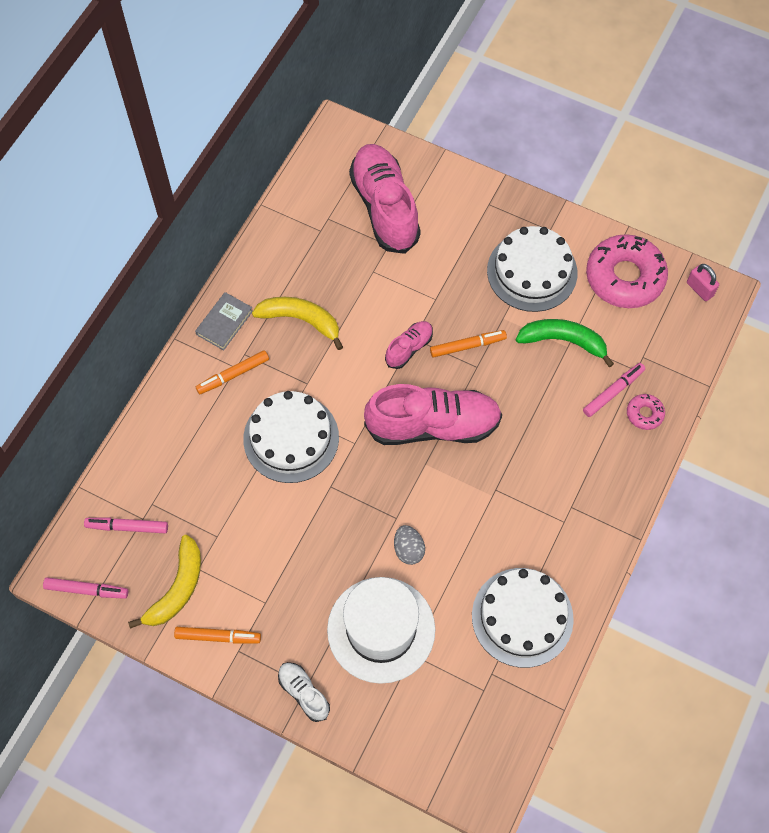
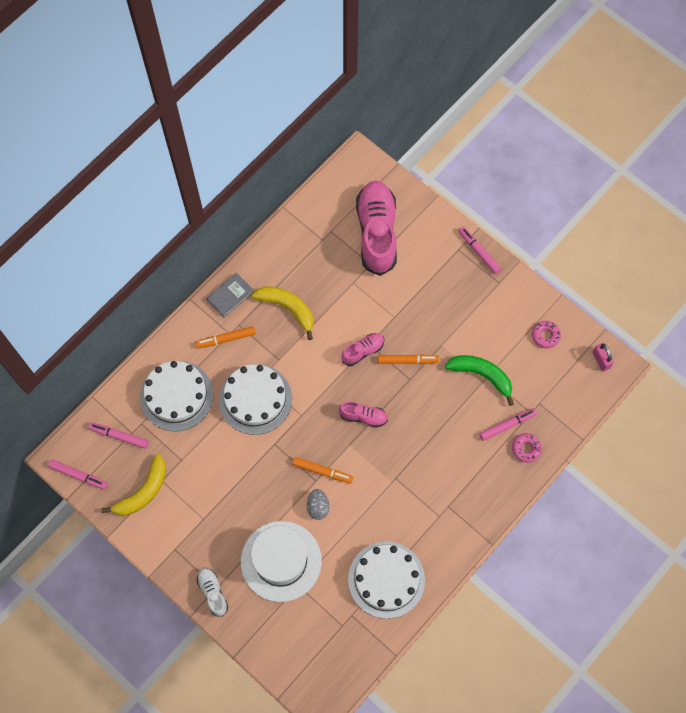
camera: 15 degrees right, 5 degrees up
(217, 636) = (162, 535): orange marker -> orange marker (322, 471)
(433, 425) = (363, 416): pink shoe -> pink shoe, size x0.47
(515, 201) = (479, 252): none -> pink marker
(532, 271) = (475, 313): white cake -> white cake (176, 396)
(624, 277) = (545, 335): pink donut -> pink donut, size x0.45

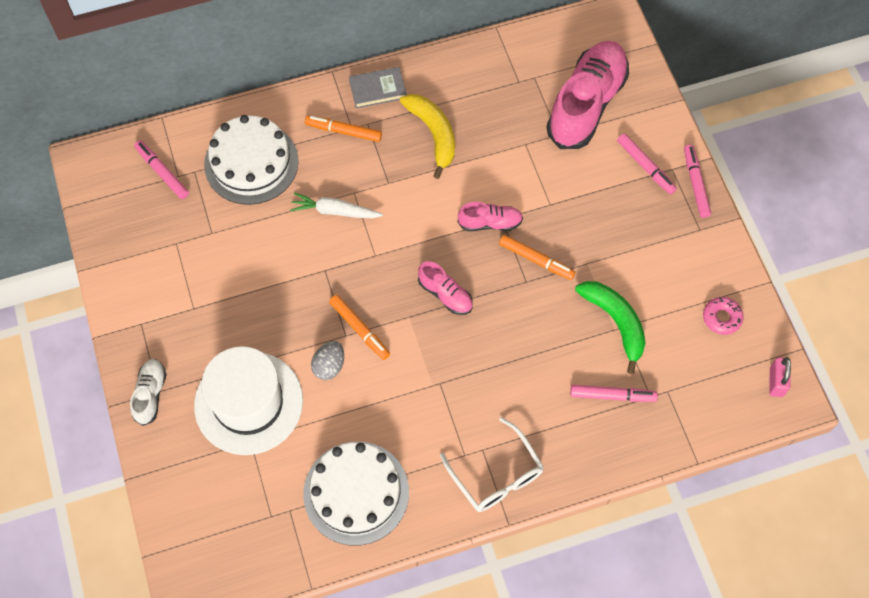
camera: 30 degrees right, 5 degrees down
(78, 475) = (92, 190): pink marker -> pink marker (645, 166)
(143, 491) = (148, 243): yellow banana -> none
(255, 399) = (335, 211): white cake -> white carrot
(466, 517) = (496, 475): none -> white glasses
(526, 448) = (619, 435): pink donut -> none

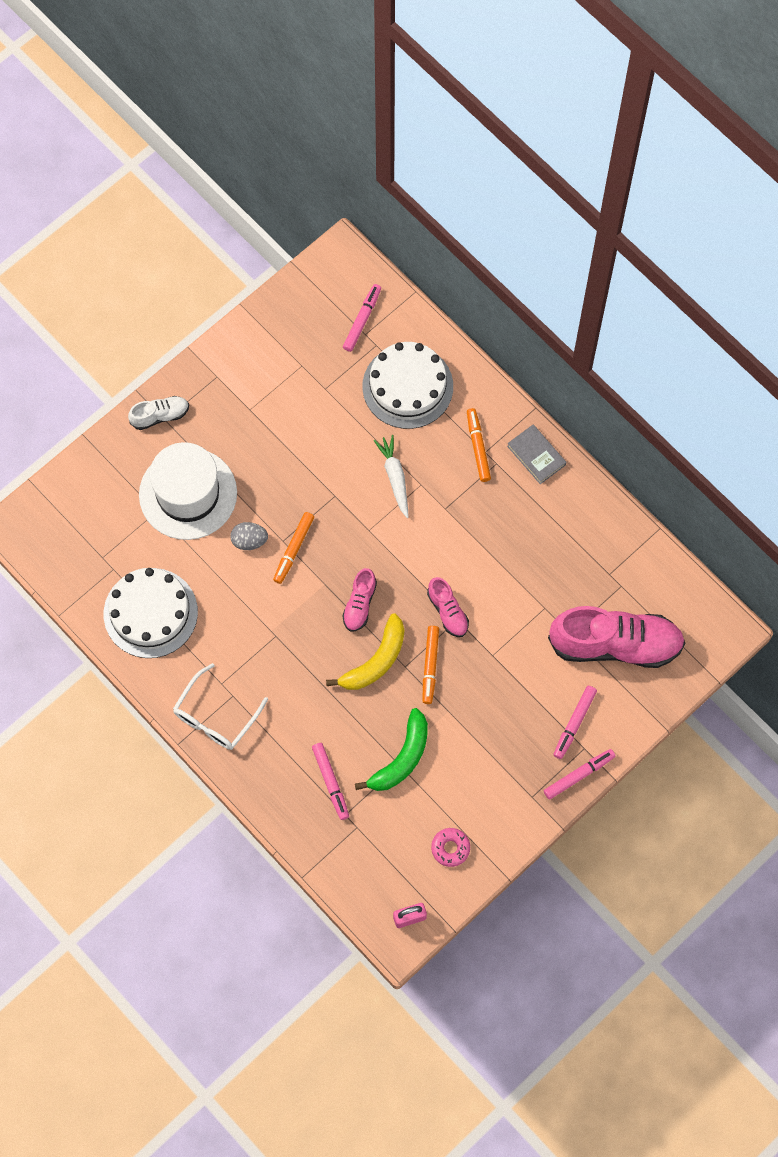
camera: 65 degrees right, 5 degrees up
(433, 134) = (514, 524): yellow banana -> yellow banana (375, 660)

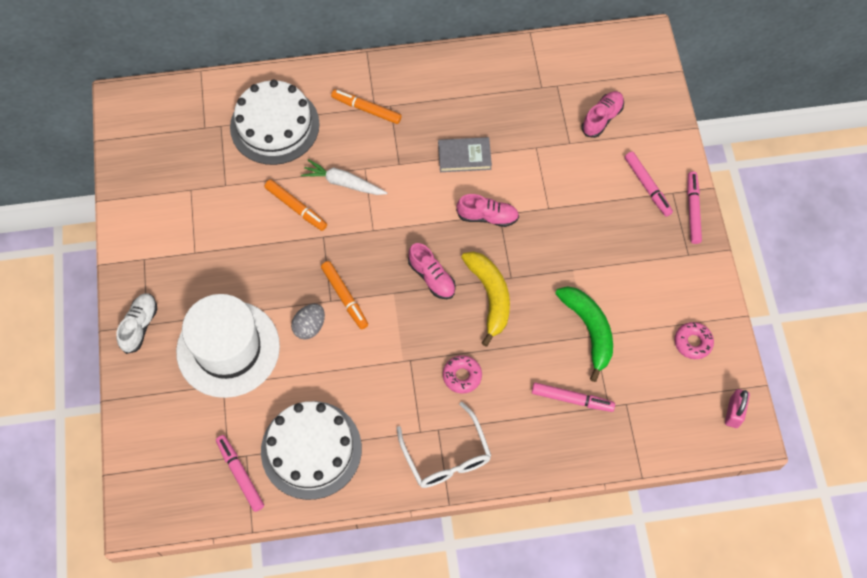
camera: 55 degrees left, 5 degrees down
(290, 684) = (462, 376): none -> pink donut
(362, 320) = (191, 122): pink marker -> pink marker (240, 475)
(430, 665) = (524, 258): orange marker -> orange marker (296, 207)
(536, 455) = (406, 75): grey book -> grey book (464, 156)
(615, 644) = (602, 118): pink shoe -> pink shoe, size x0.47

